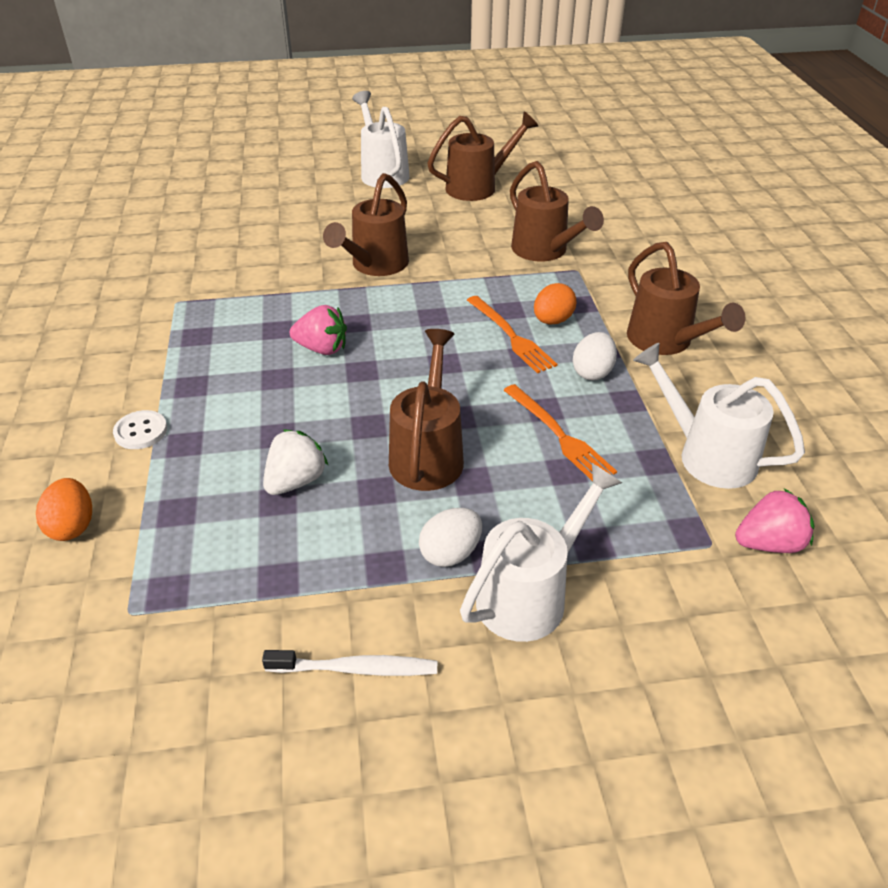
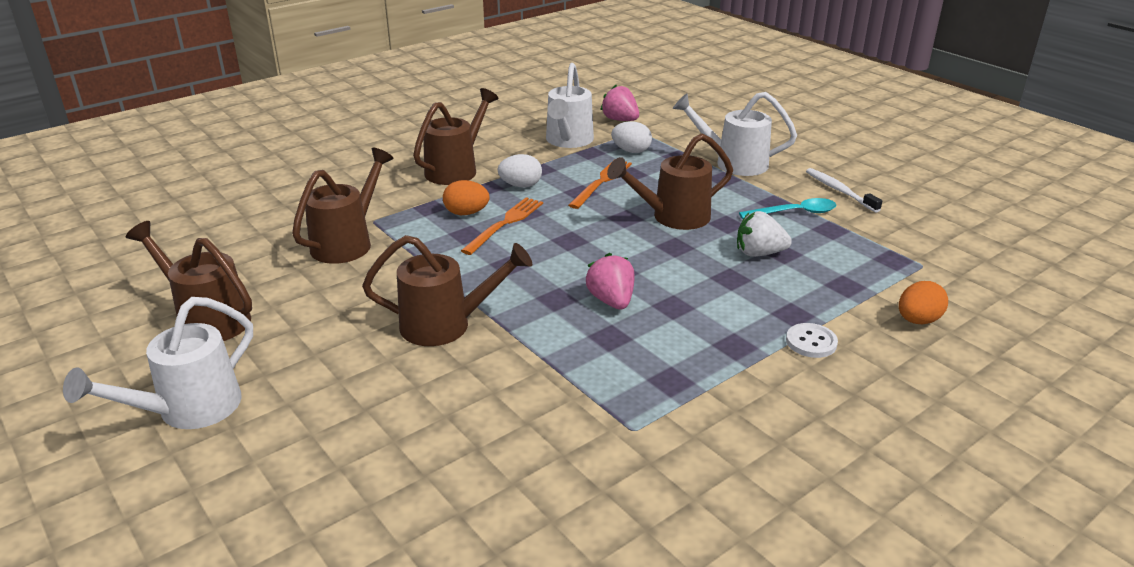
camera: 120 degrees left, 10 degrees down
(345, 570) = (794, 213): none -> turquoise spoon
(450, 553) = (738, 188): white egg -> white egg (631, 151)

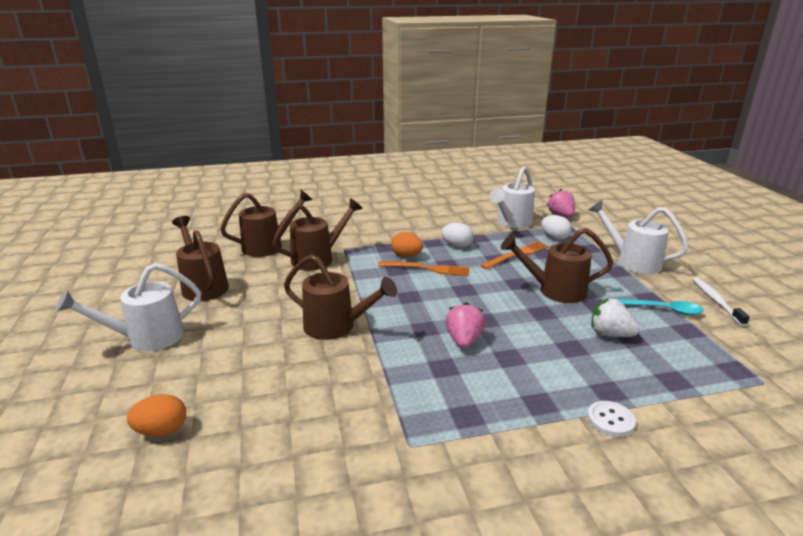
camera: 25 degrees right, 5 degrees down
(456, 169) = (421, 227): brown watering can -> brown watering can (268, 246)
(505, 224) = (427, 269): orange fork -> orange fork turned 45 degrees clockwise
(917, 320) = (730, 431): orange egg -> orange egg (161, 430)

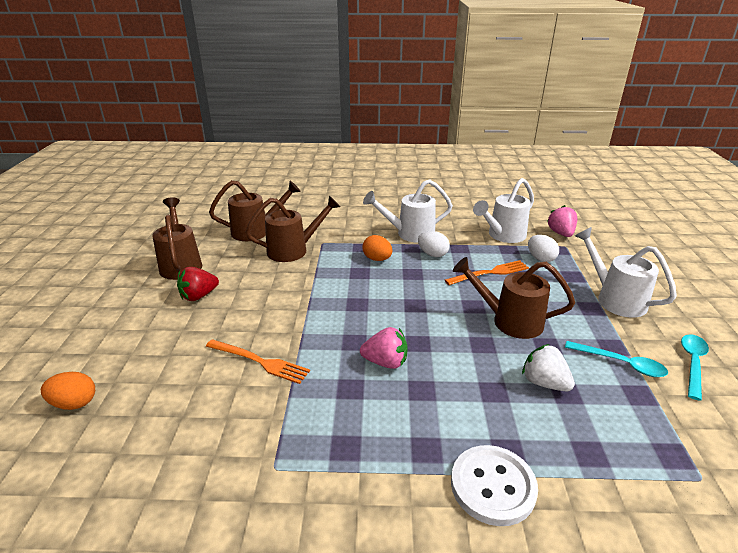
camera: 15 degrees right, 5 degrees up
(147, 338) = (109, 309): white watering can -> white watering can (410, 234)
(241, 312) = (199, 296): none -> red strawberry
(336, 327) = (272, 325): brown watering can -> none
(427, 269) = (390, 276): orange fork -> orange fork (259, 361)
(464, 340) = (385, 362): pink strawberry -> pink strawberry turned 75 degrees clockwise
(610, 420) = (493, 486): white button -> white button, size x1.70
(716, 301) = (692, 363): white toothbrush -> turquoise spoon

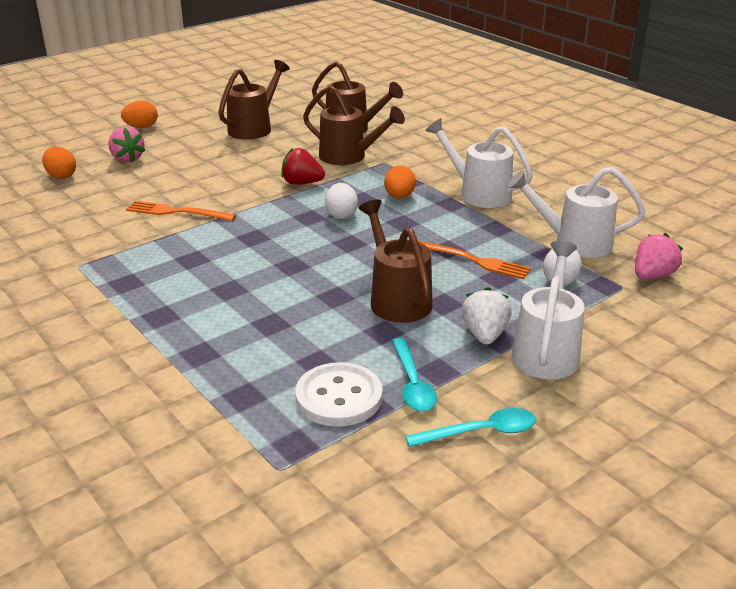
camera: 50 degrees right, 0 degrees up
(70, 313) = (141, 127): none -> orange egg
(199, 296) = (223, 154): red strawberry -> red strawberry (302, 183)
(259, 361) = (177, 212): orange fork -> orange fork turned 120 degrees clockwise
(385, 362) = (244, 261): pink strawberry -> pink strawberry (127, 158)
(432, 254) = (457, 219): white egg -> white egg (341, 215)
(493, 486) = (151, 358): white button -> white button (339, 397)
(544, 383) = (318, 346): white strawberry -> white strawberry (484, 335)

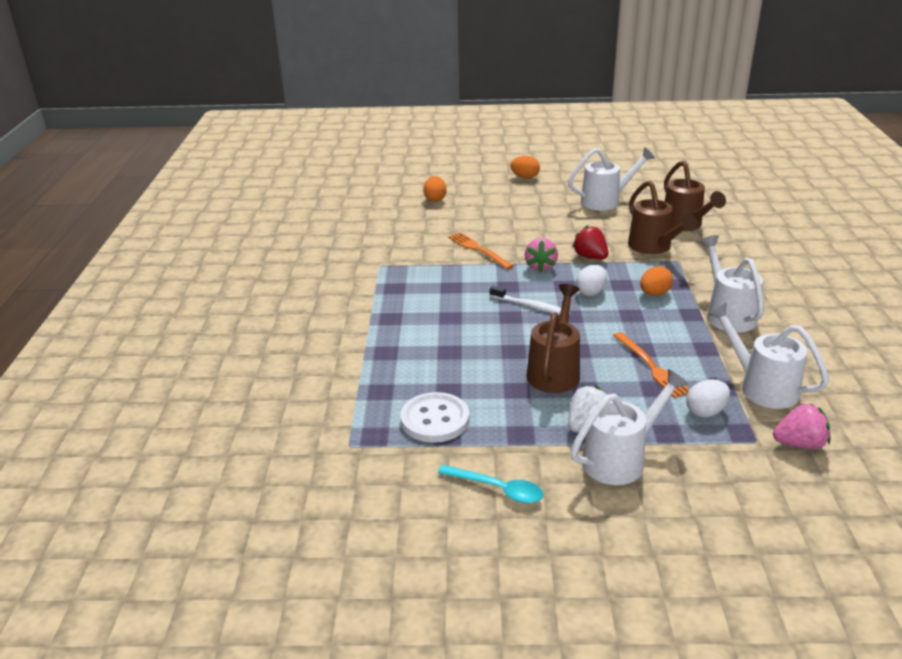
camera: 40 degrees right, 0 degrees up
(127, 158) = (489, 199): pink strawberry -> pink strawberry (540, 266)
(254, 128) = (606, 201): brown watering can -> white watering can
(300, 248) = (531, 306): none -> white toothbrush
(412, 383) = (492, 434): turquoise spoon -> none

